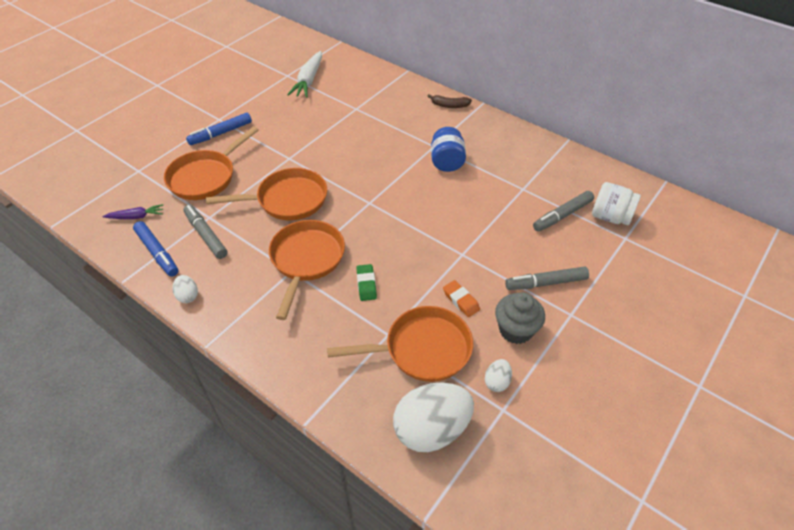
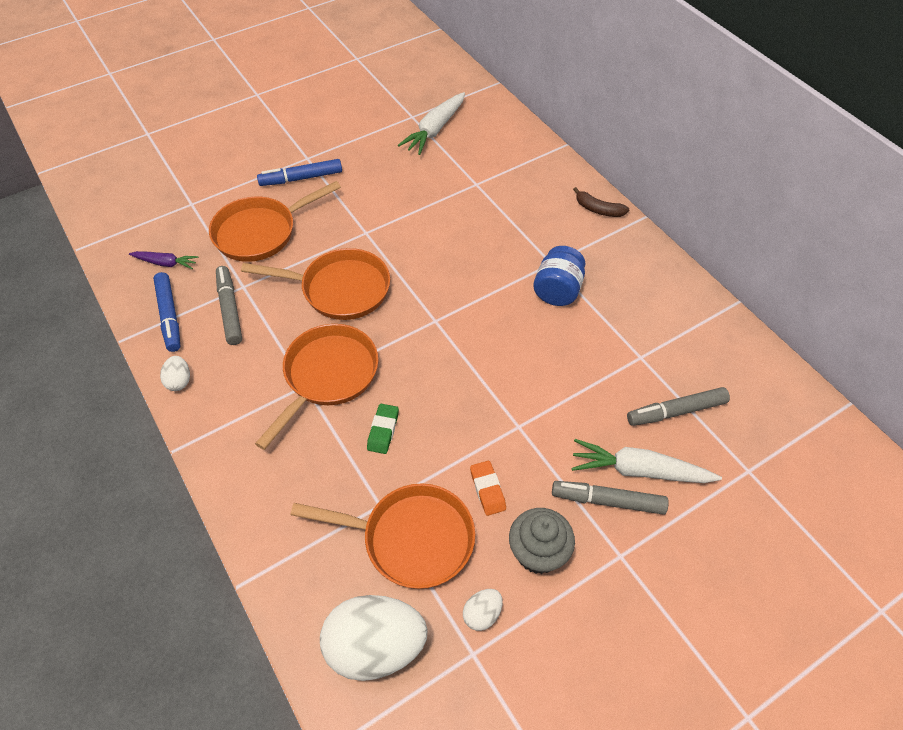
camera: 20 degrees right, 5 degrees up
(556, 258) = (639, 470): none -> white carrot
(610, 217) = (742, 433): white jar -> none

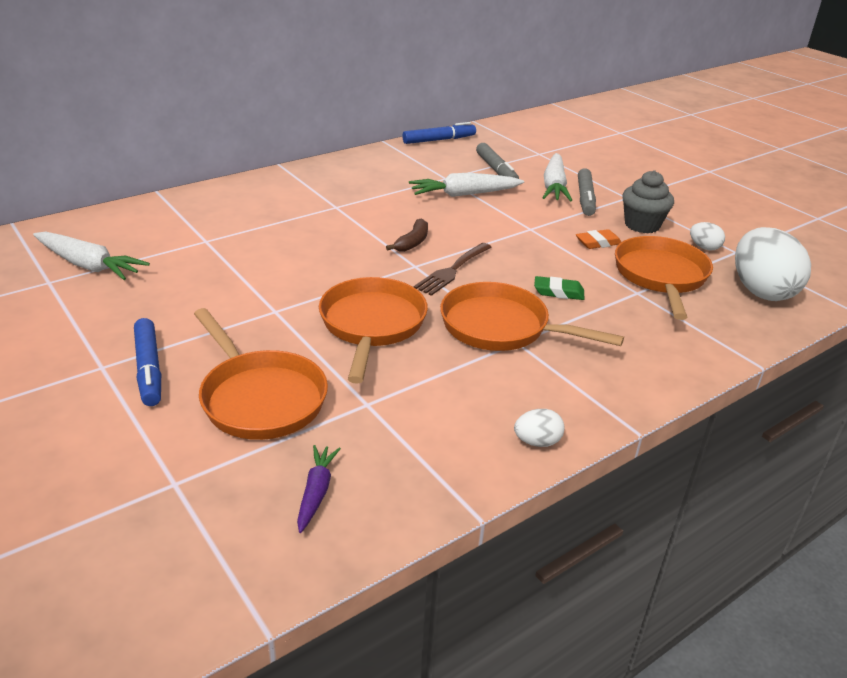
camera: 95 degrees left, 20 degrees down
(169, 316) = (427, 470): blue marker -> blue marker (439, 140)
(230, 309) = (409, 411): grey marker -> none
(425, 348) = (452, 271): none -> brown fork
(557, 290) = (372, 205): blue jar -> none
(597, 371) = (464, 194): none -> white carrot
(598, 209) = (265, 182): brown banana -> brown banana (413, 242)

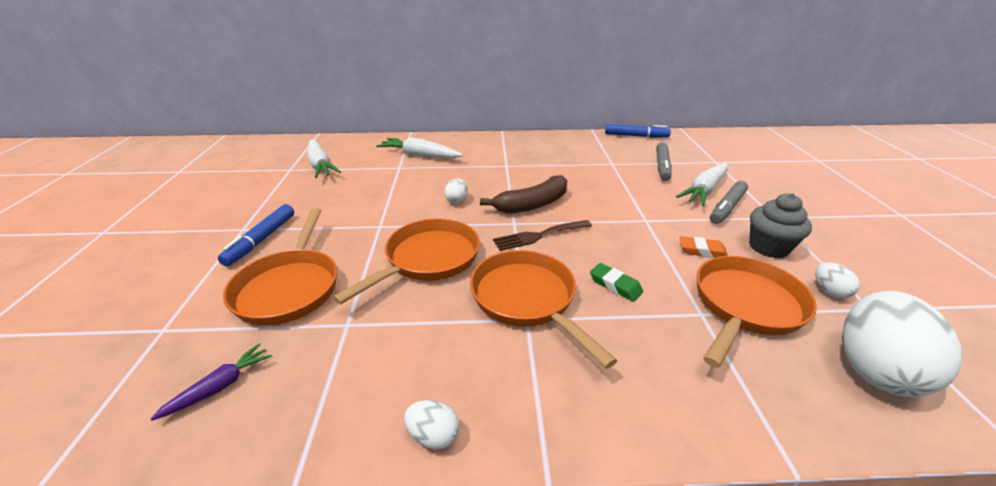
camera: 35 degrees right, 0 degrees up
(327, 260) = (457, 200): none -> white egg
(413, 242) = (532, 204): brown banana -> brown banana, size x1.70
(464, 194) = (614, 179): white carrot -> white carrot (420, 155)

